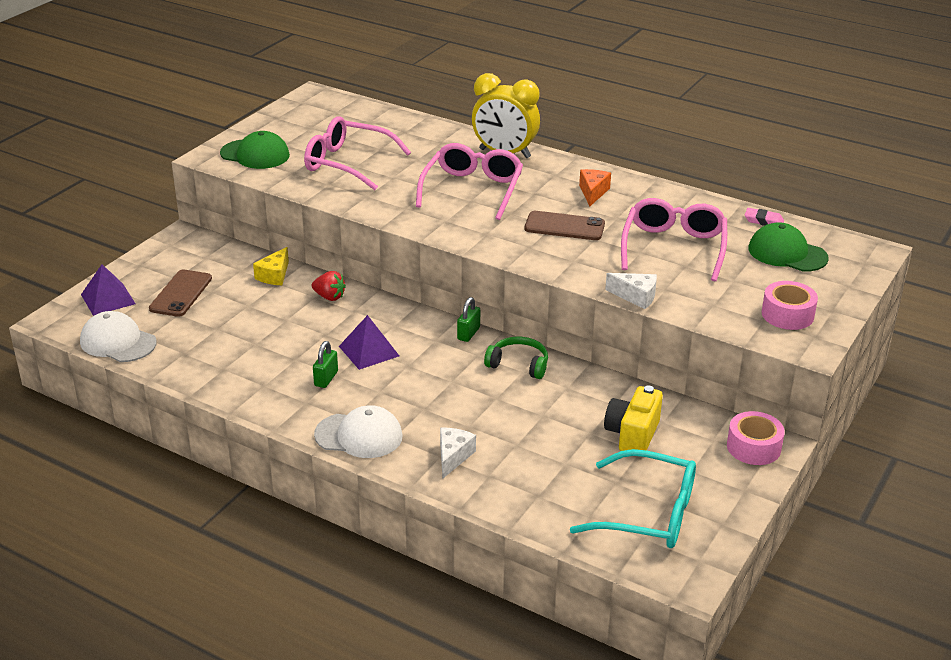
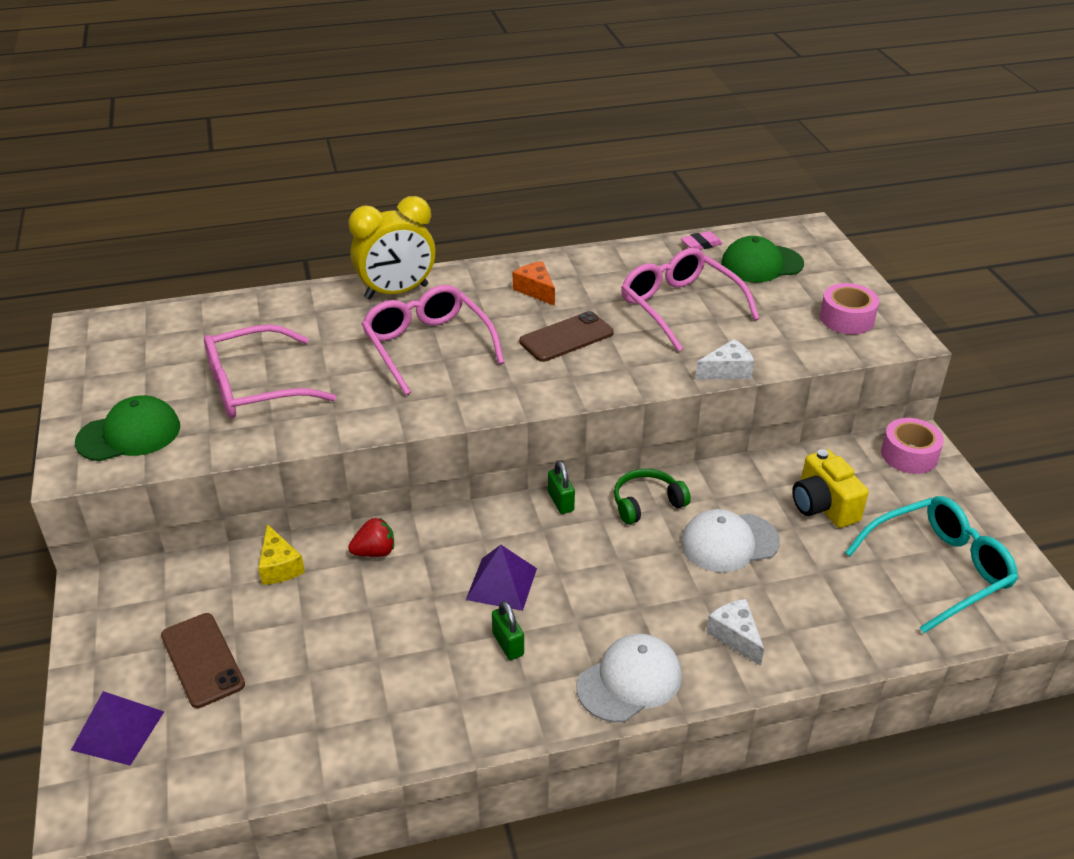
camera: 45 degrees left, 5 degrees up
(118, 342) = (216, 775): white cap -> white cap (729, 542)

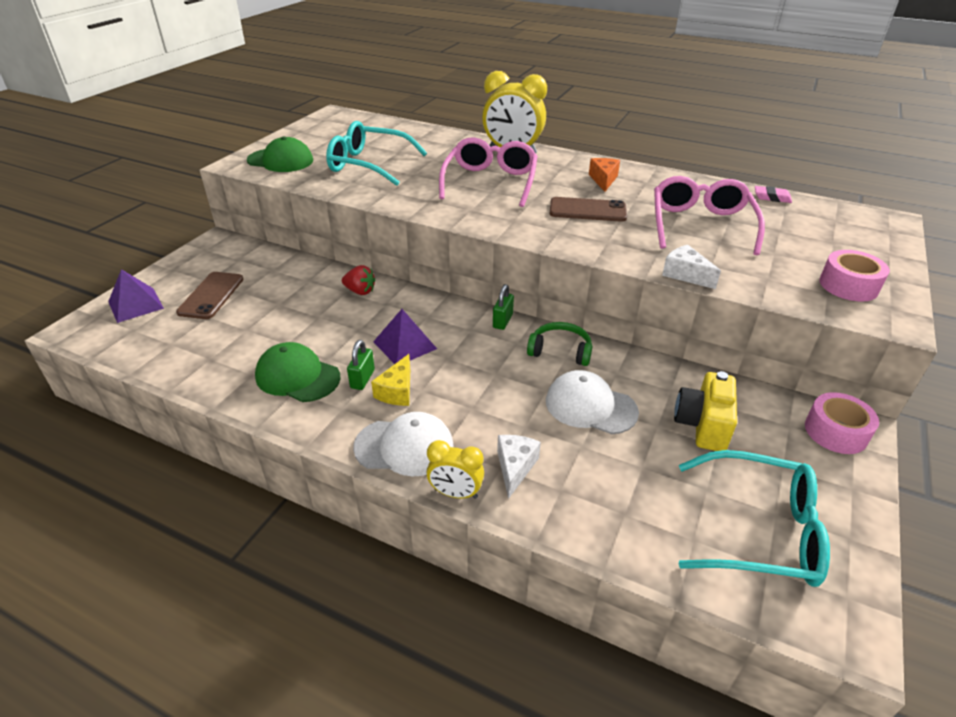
camera: 40 degrees right, 0 degrees up
(255, 387) = (368, 164): pink glasses -> turquoise glasses
(279, 566) = (305, 273): yellow cheese -> yellow cheese (397, 391)
(718, 690) = (455, 493): none -> yellow clock
(727, 371) = (685, 275): white cheese -> white cheese turned 150 degrees counterclockwise
(761, 264) = (811, 225): green cap -> green cap (297, 376)

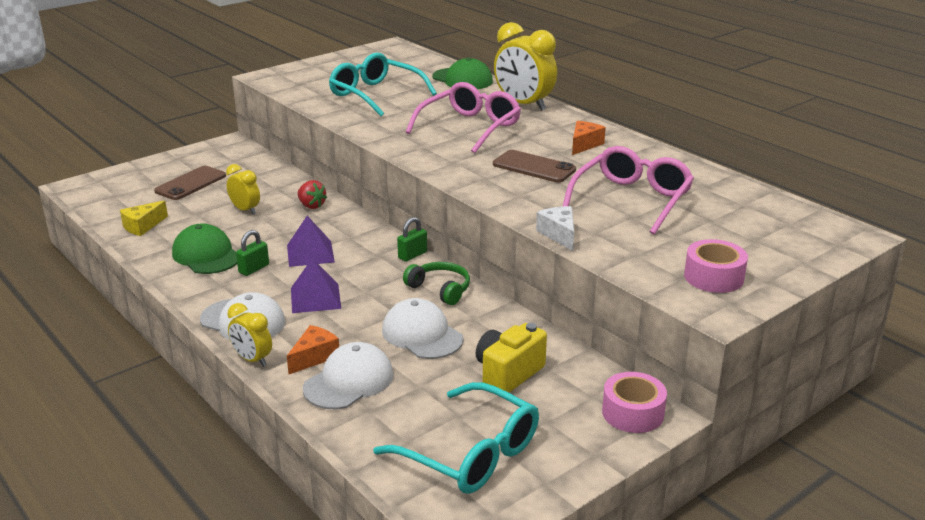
camera: 25 degrees right, 10 degrees down
(135, 305) = (130, 178): purple pyramid -> purple pyramid (315, 298)
(280, 160) = (303, 79): green cap -> green cap (462, 79)
(296, 312) = (245, 210): none -> yellow clock
(397, 391) = (272, 283): yellow cheese -> yellow cheese (142, 226)
(515, 467) = (314, 357): white cheese -> orange cheese
(574, 485) = (349, 381): none -> white cap
(772, 197) = (746, 191): pink eraser -> none

